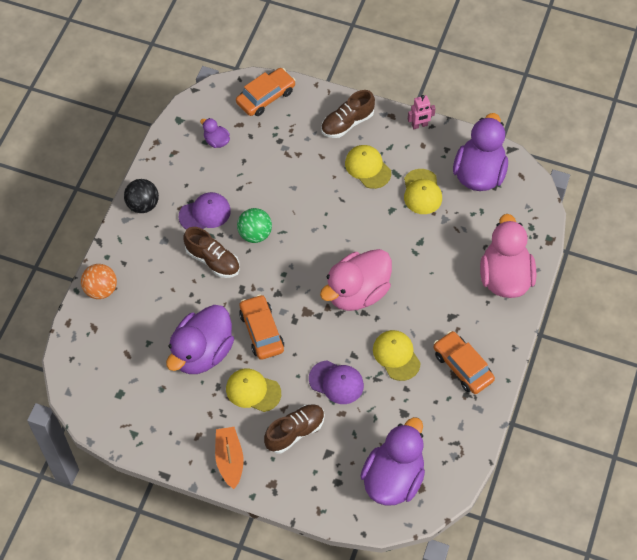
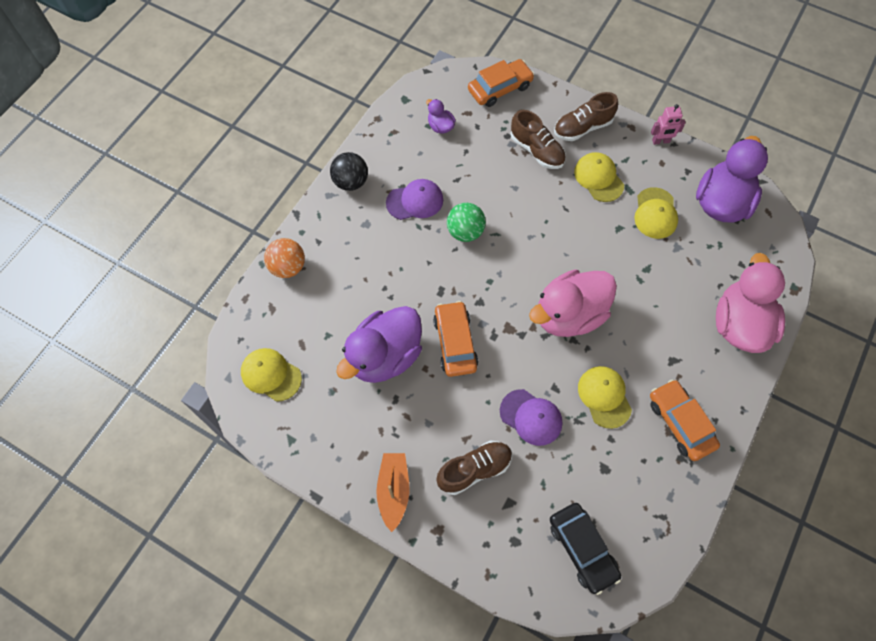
camera: 10 degrees right, 5 degrees up
(213, 260) = (414, 254): brown shoe -> brown shoe (536, 150)
(253, 391) = (434, 411): yellow cap -> yellow cap (271, 375)
(393, 478) = (582, 549): purple duck -> black car

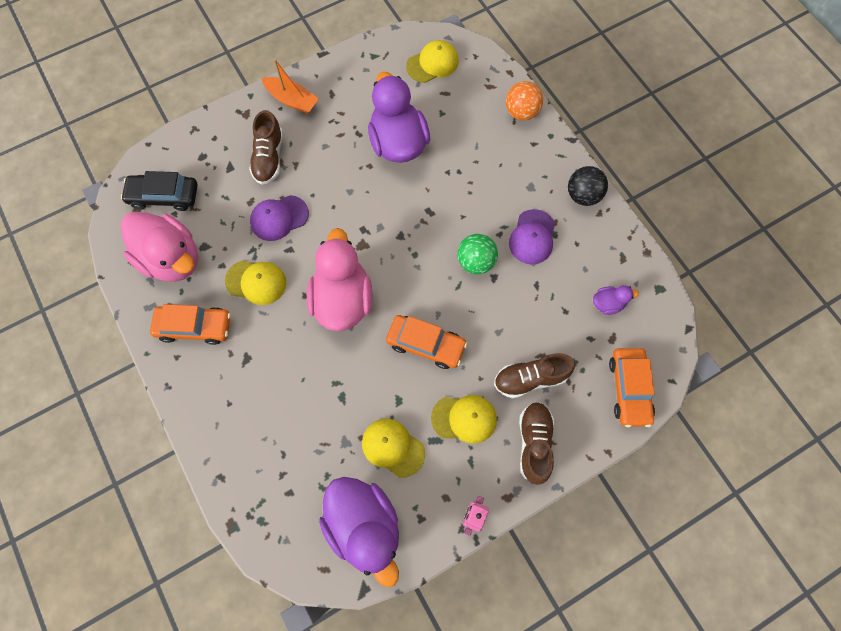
camera: 120 degrees right, 5 degrees up
(455, 343) = (376, 198): orange car -> orange car (426, 344)
(739, 324) = (236, 443): pink duck -> pink duck (172, 259)

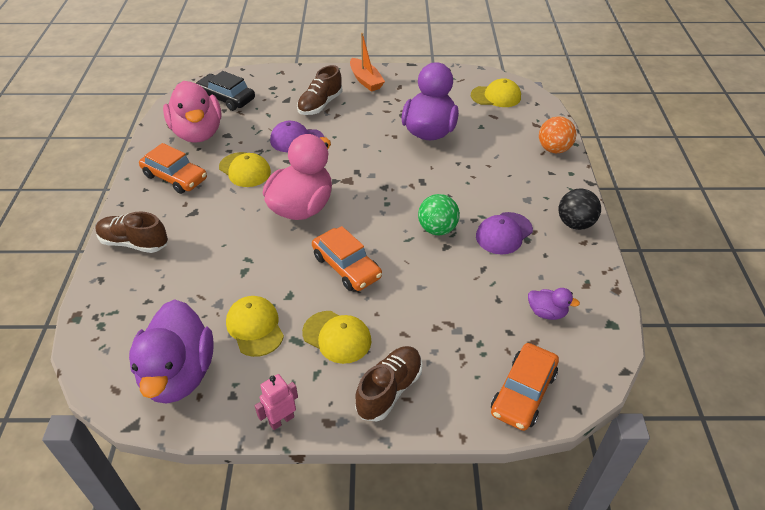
camera: 30 degrees right, 25 degrees down
(530, 378) = (425, 336): brown shoe -> brown shoe (134, 243)

